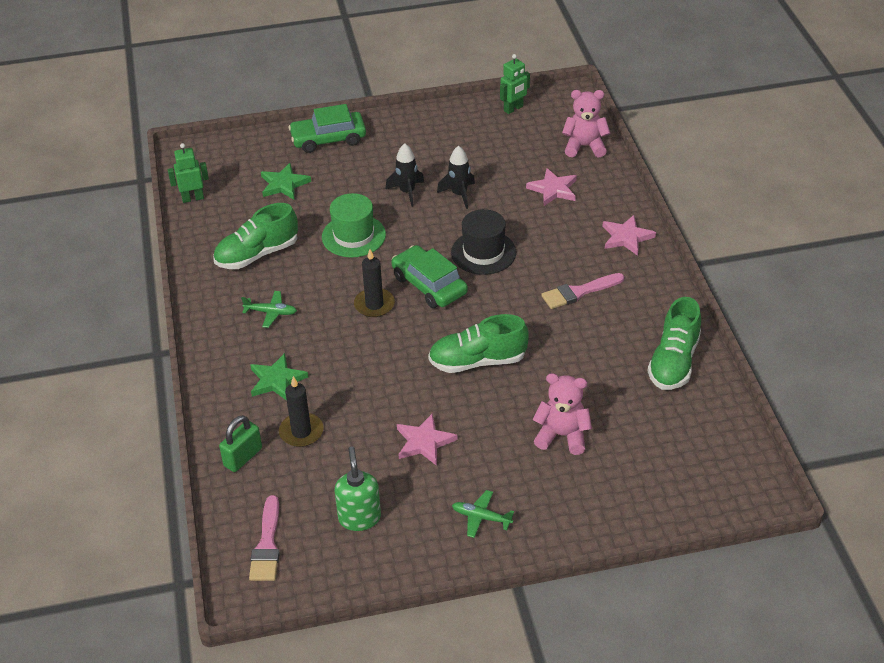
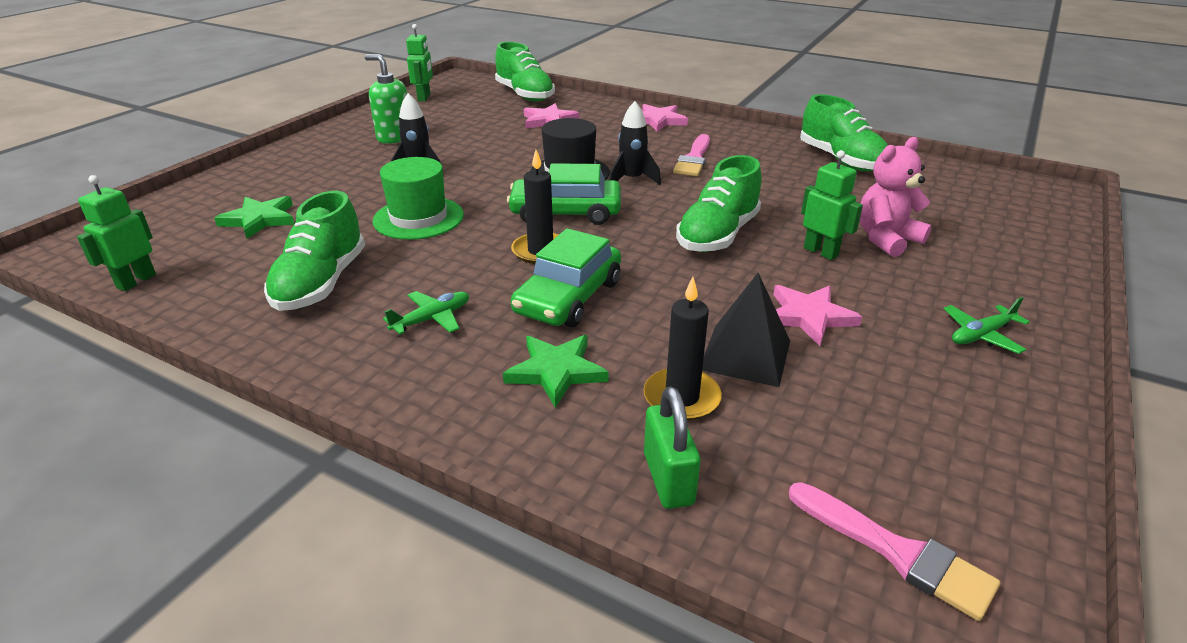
camera: 50 degrees left, 10 degrees down
(328, 139) = (261, 172): green car -> green car (568, 297)
(359, 518) = (907, 426): green soap dispenser -> green soap dispenser (394, 137)
(360, 435) = (745, 355): none -> black pyramid
(459, 194) = (474, 153): black rocket -> black rocket (632, 180)
(509, 414) = (821, 252): none -> green robot
(584, 146) = (525, 95): pink teddy bear -> green shoe

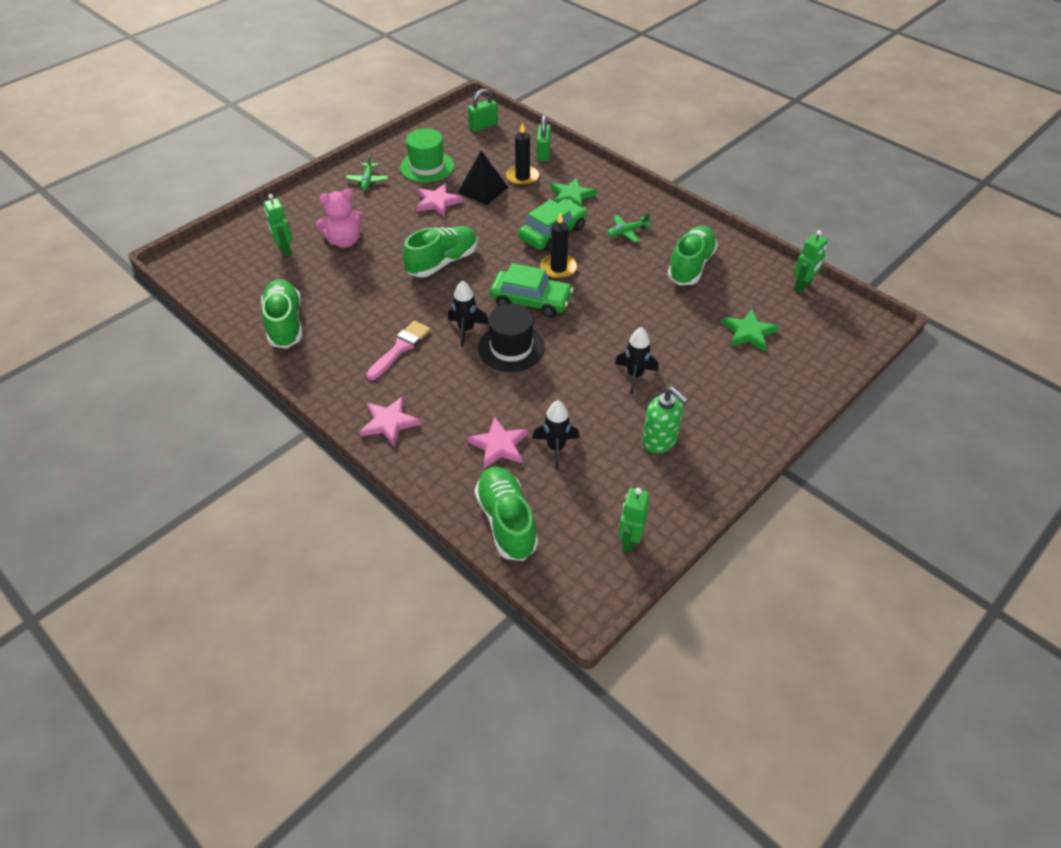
camera: 165 degrees left, 15 degrees up
(418, 218) = (634, 313): green hat -> green hat (427, 167)
(495, 125) = (556, 448): none -> black rocket
(821, 252) = (392, 239): green robot -> green robot (285, 250)
(896, 552) = (483, 126): pink brush -> green padlock
(981, 335) = (367, 180): green plane -> green plane turned 105 degrees clockwise

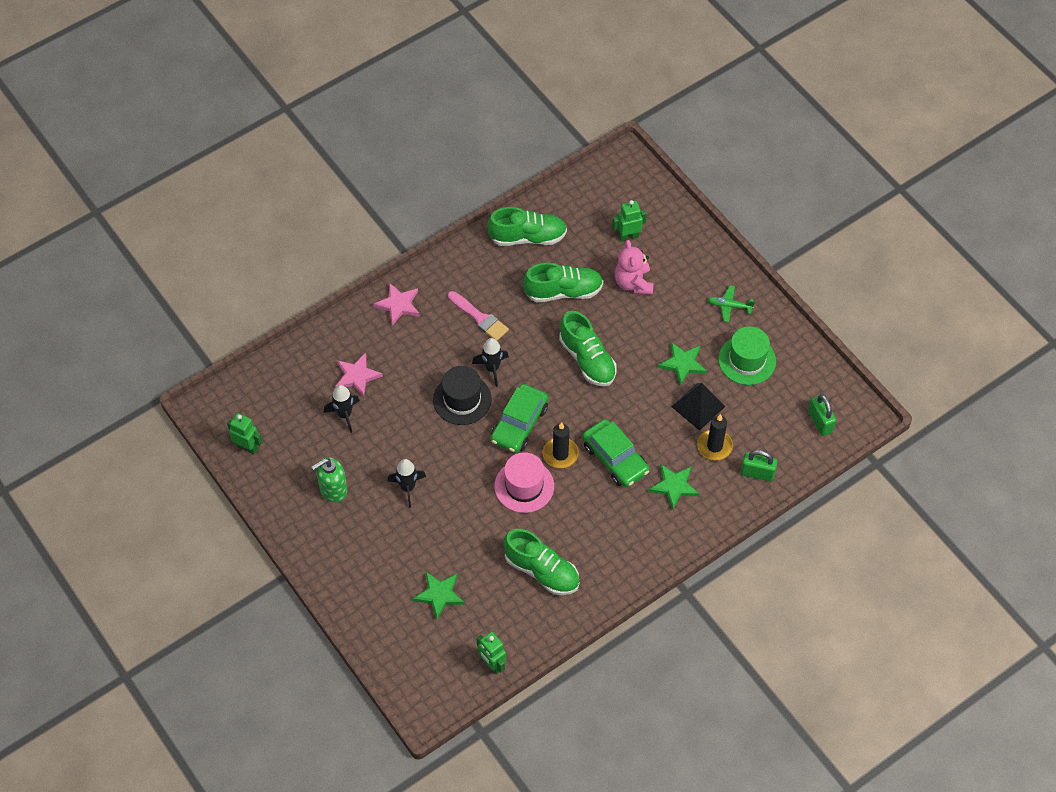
camera: 100 degrees right, 10 degrees up
(437, 202) = (682, 364): pink star -> green star
(506, 521) = (285, 371): green shoe -> green shoe (563, 291)
(602, 288) = (524, 486): none -> pink hat
(627, 232) = (605, 526): green plane -> none

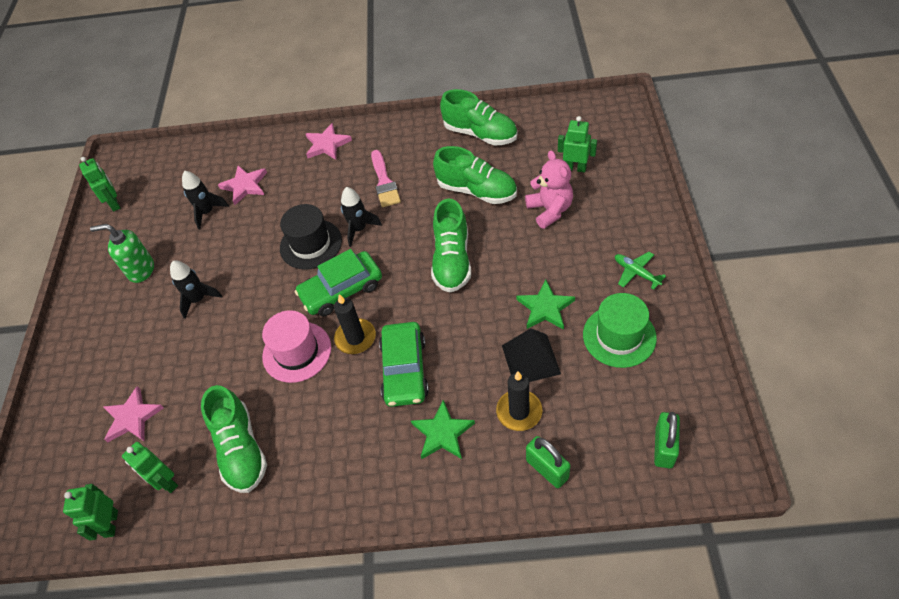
camera: 40 degrees right, 5 degrees down
(439, 595) = (132, 417): green star -> pink star
(507, 619) = (166, 482): none -> green robot
(633, 283) = (550, 210): pink teddy bear -> pink teddy bear turned 135 degrees clockwise

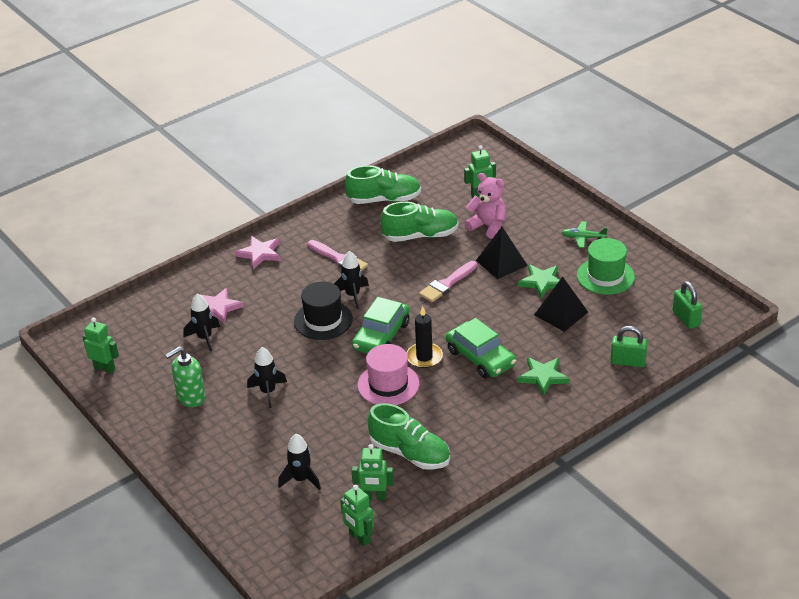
camera: 40 degrees left, 15 degrees down
(132, 417) = (301, 479): pink star -> black rocket
(452, 260) = (447, 284): green shoe -> pink brush
(519, 411) = (581, 343): black candle -> none
(525, 261) = (501, 263): none -> black pyramid

